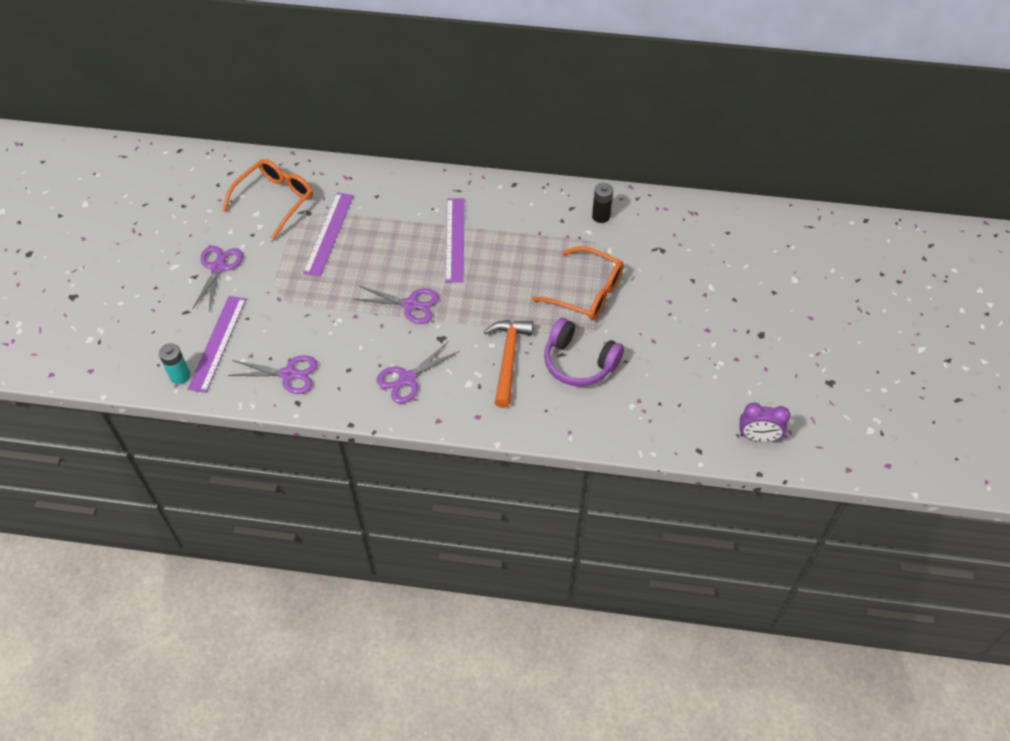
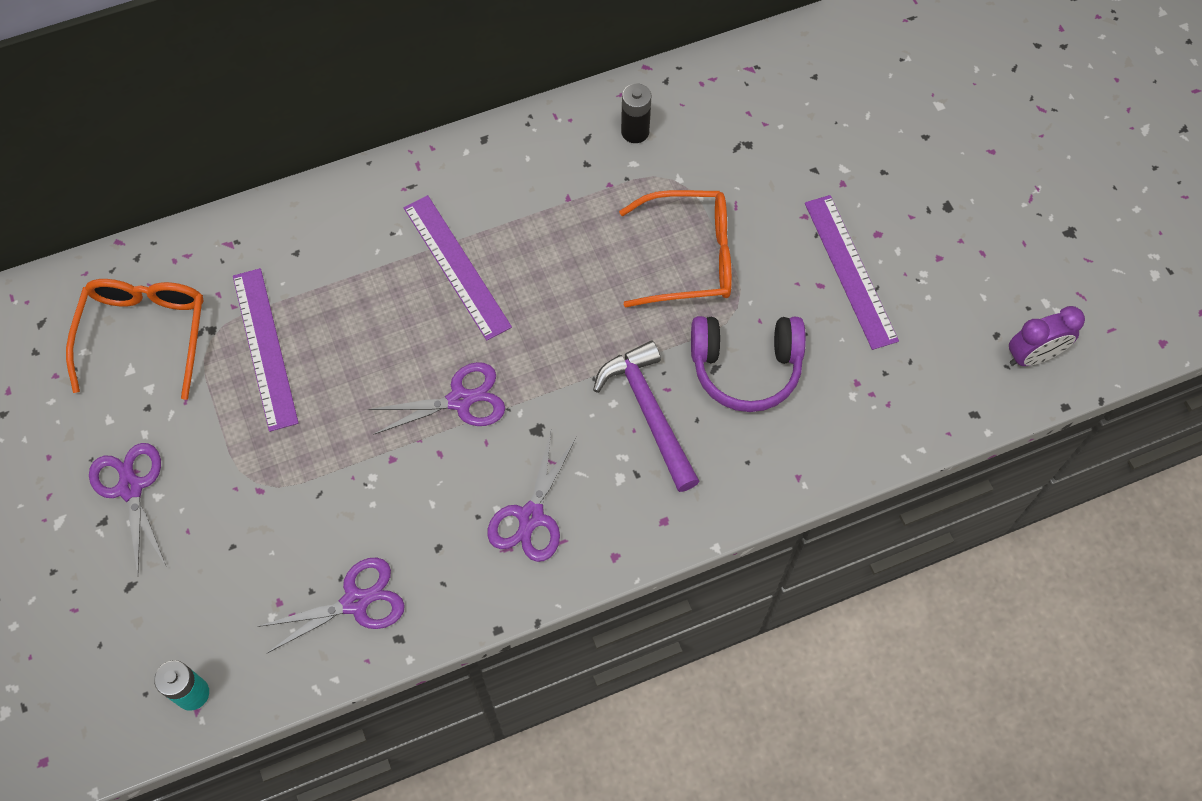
camera: 30 degrees left, 10 degrees up
(217, 343) = (214, 610): purple ruler -> purple ruler (850, 271)
(508, 359) = (649, 412): orange hammer -> purple hammer

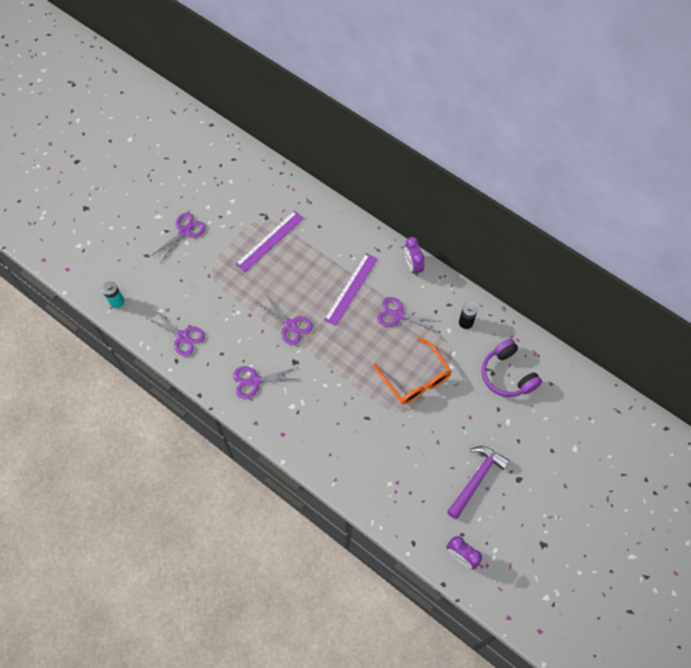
camera: 60 degrees right, 0 degrees up
(145, 334) = (250, 196): orange glasses -> none
(479, 151) = (412, 266): none -> purple clock
(556, 221) = (398, 315): none -> purple scissors
(649, 412) = (329, 401): purple hammer -> purple hammer (476, 479)
(746, 367) = (375, 430): purple headphones -> purple headphones (507, 375)
(850, 271) = (453, 451): purple ruler -> none

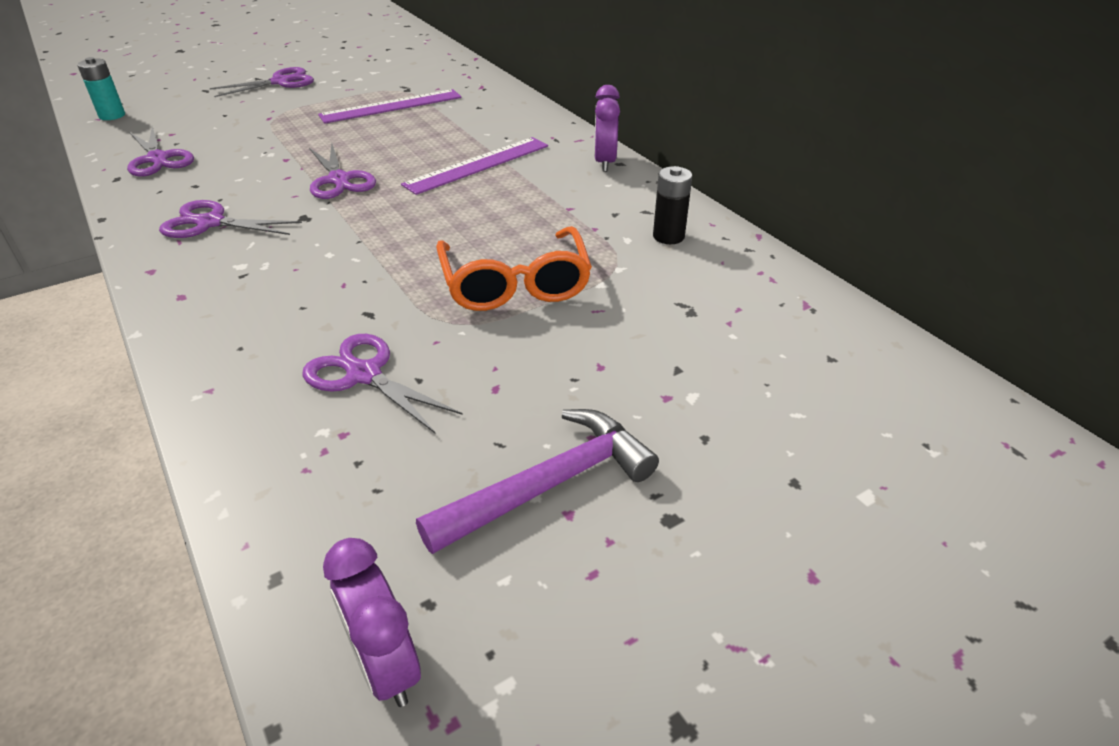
camera: 20 degrees right, 25 degrees down
(398, 315) = (539, 204): purple scissors -> purple scissors (364, 374)
(507, 375) = (726, 322): purple headphones -> none

